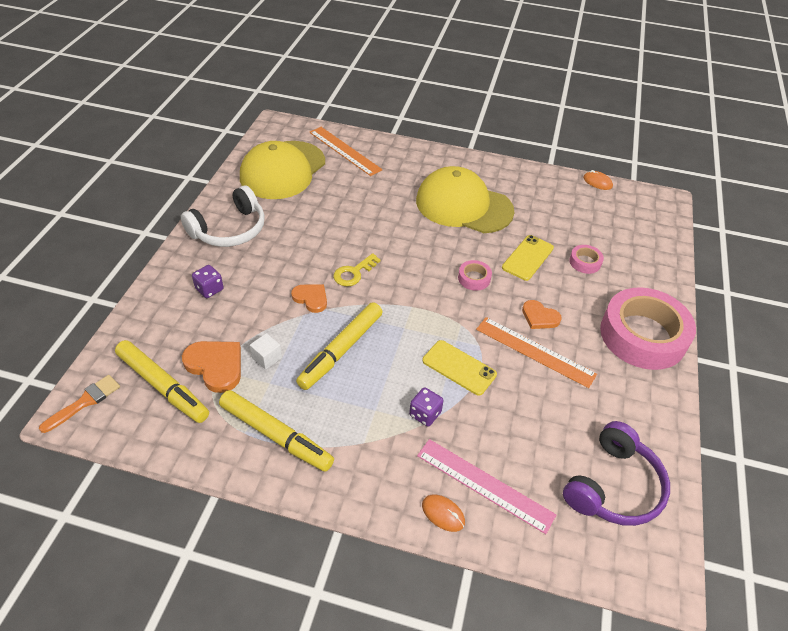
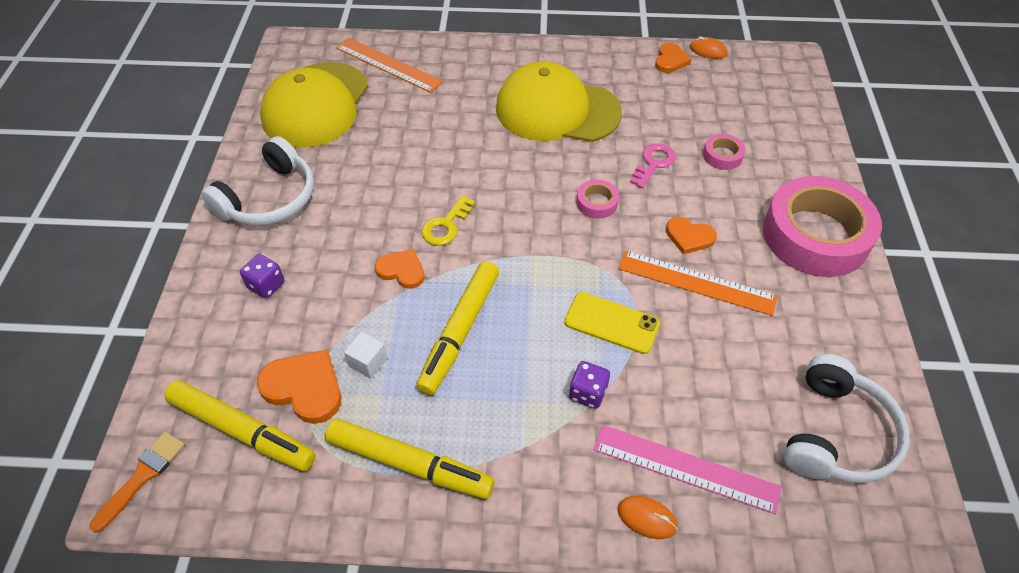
camera: 10 degrees left, 5 degrees up
(528, 258) = (653, 163): yellow phone -> pink key
(565, 184) = (670, 60): none -> orange heart
(613, 486) = (836, 434): purple headphones -> white headphones

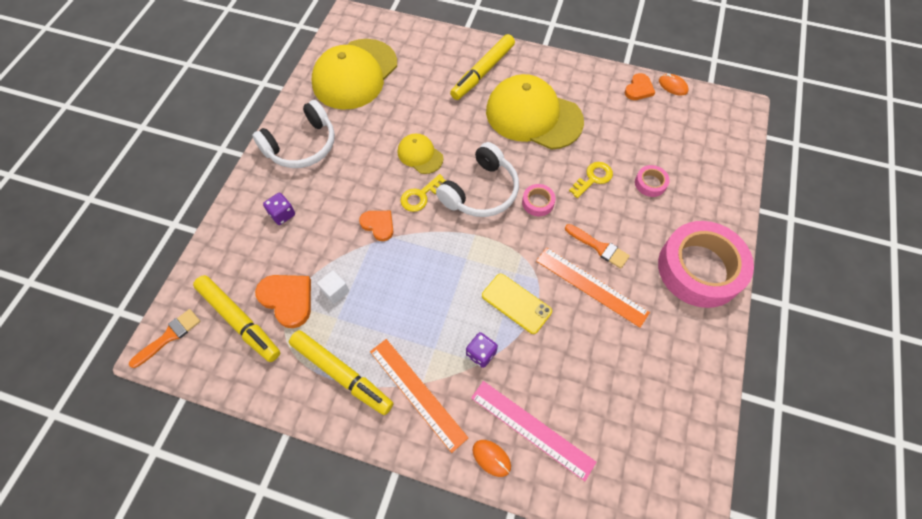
camera: 15 degrees right, 10 degrees up
(388, 65) = (417, 50): orange ruler -> orange ruler (417, 393)
(430, 179) = (420, 155): none -> yellow cap
(460, 332) = (405, 283): yellow marker -> yellow marker (483, 72)
(653, 163) = (593, 178): pink key -> yellow key
(689, 237) = (599, 247): orange heart -> orange brush
(836, 434) = (653, 433): white headphones -> white headphones (481, 191)

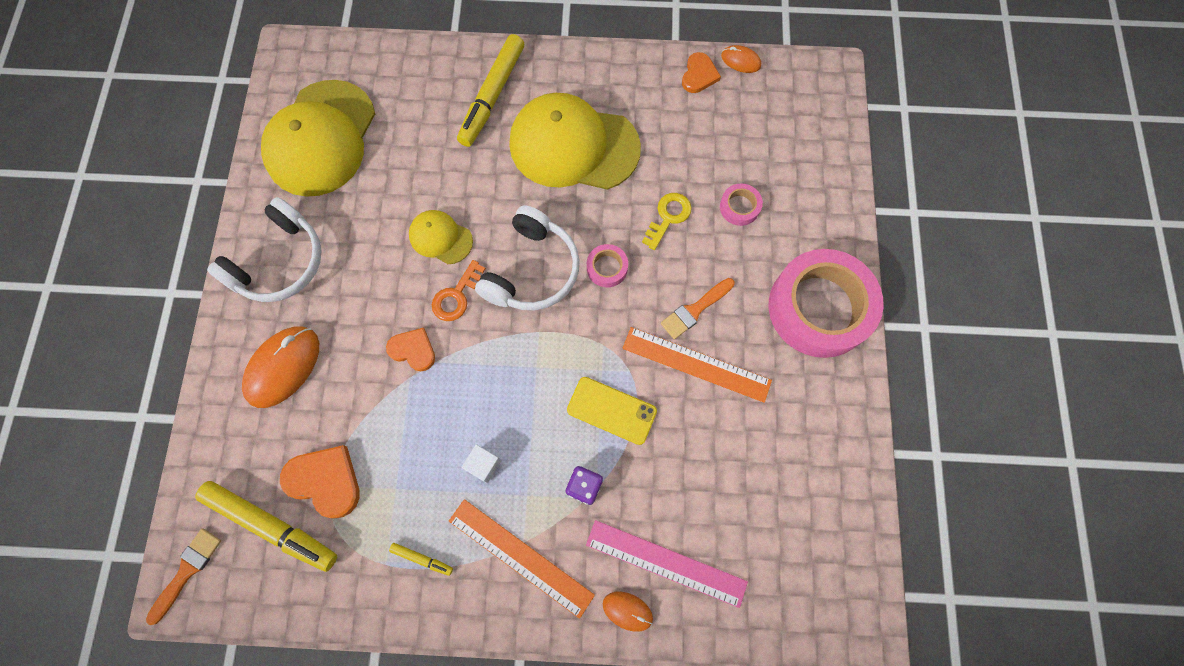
camera: 15 degrees left, 10 degrees up
(282, 214) = (283, 367): purple dice -> orange mouse
(335, 291) = (383, 453): white cube -> white cube (483, 465)
(342, 374) = (422, 559): yellow marker -> yellow marker, size x0.43
(420, 196) = (456, 296): yellow key -> orange key
(599, 247) = (695, 310): orange brush -> orange brush turned 120 degrees clockwise

